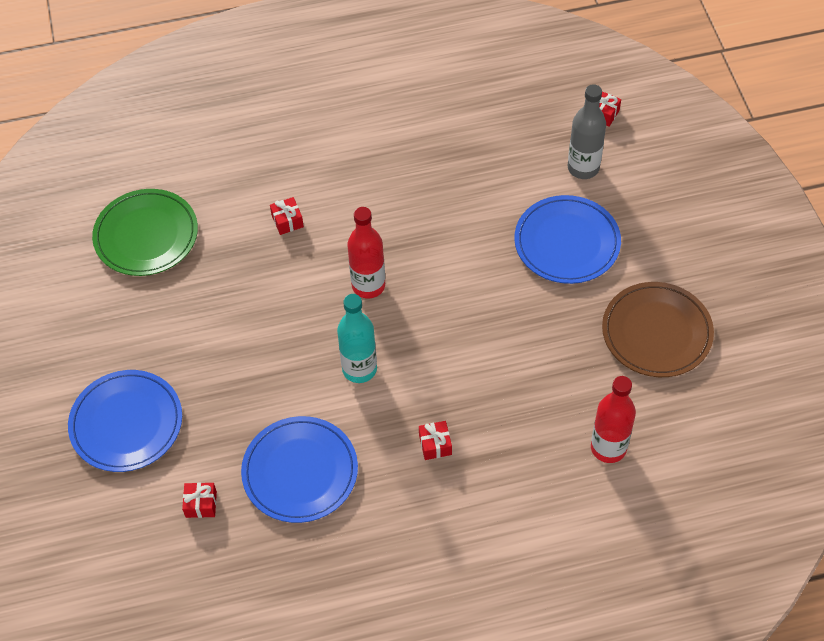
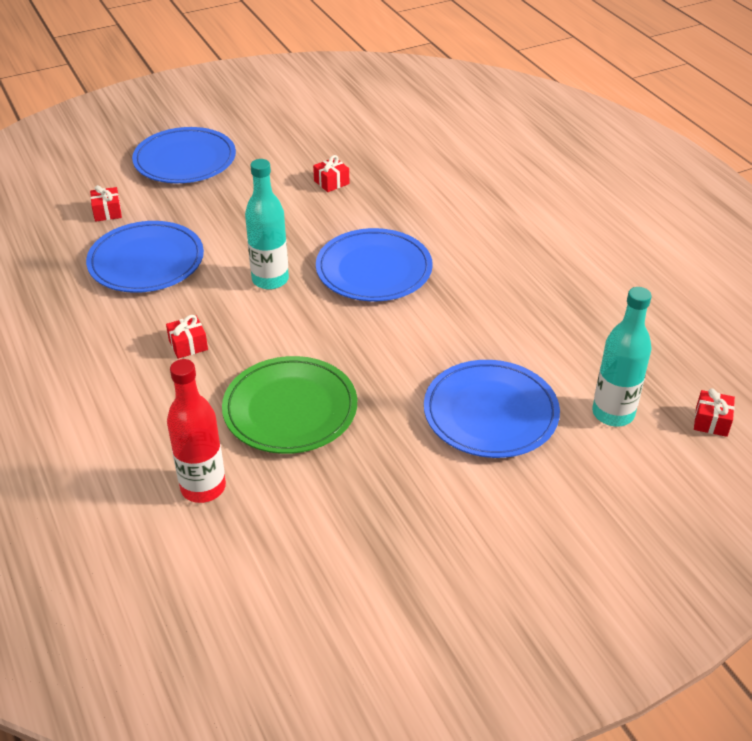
camera: 75 degrees right, 15 degrees down
(146, 235) = (384, 135): green plate -> green plate (290, 409)
(287, 221) = (433, 207): red gift -> red gift (331, 182)
(368, 285) = (374, 270): red bottle -> blue plate
(583, 168) = (613, 413): grey bottle -> turquoise bottle
(656, 332) = (383, 515): brown plate -> none

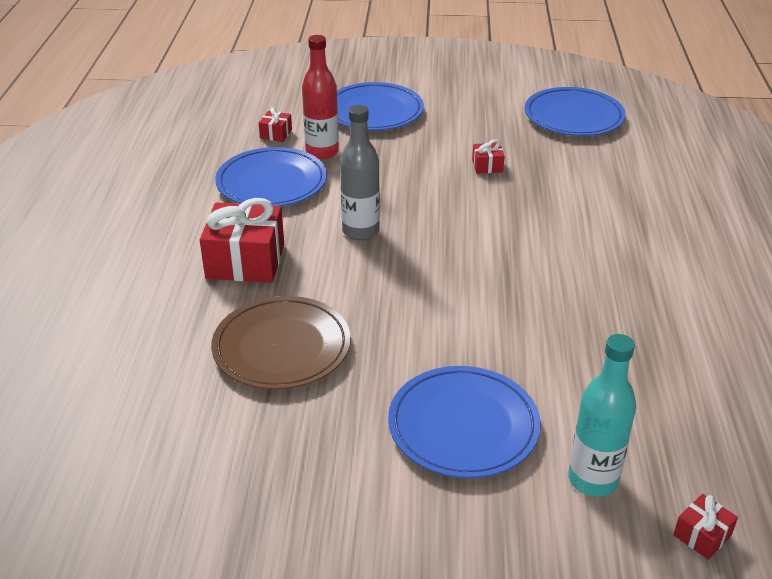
camera: 30 degrees right, 5 degrees down
(188, 345) = (245, 261): red gift -> red gift, size x2.18
(203, 487) = (153, 383): red bottle -> red bottle (322, 152)
(270, 280) = (360, 231): turquoise bottle -> grey bottle
(290, 409) = (282, 347): green plate -> brown plate
(374, 270) = (461, 254): blue plate -> blue plate (573, 116)

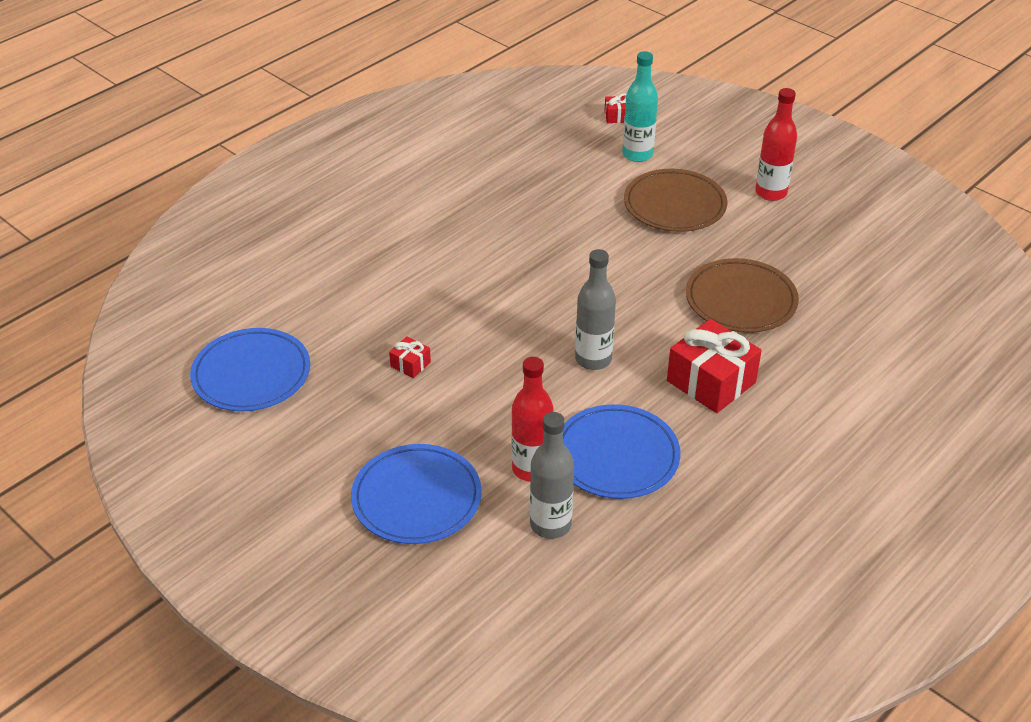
camera: 140 degrees left, 5 degrees up
(276, 134) = (550, 524): red gift -> grey bottle
(370, 520) = (771, 193): none -> red bottle
(463, 426) = (674, 205): blue plate -> brown plate

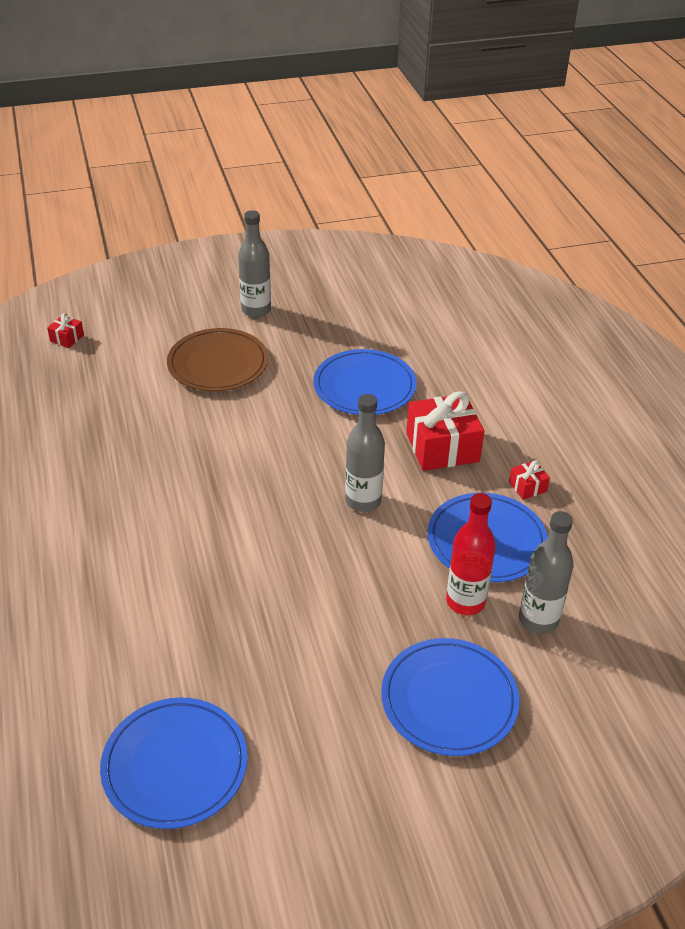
camera: 60 degrees left, 0 degrees up
(410, 364) = (269, 626): red gift -> red gift (527, 487)
(637, 154) = (131, 352): turquoise bottle -> none
(741, 300) = (364, 387): brown plate -> blue plate
(771, 193) = (256, 310): red bottle -> grey bottle

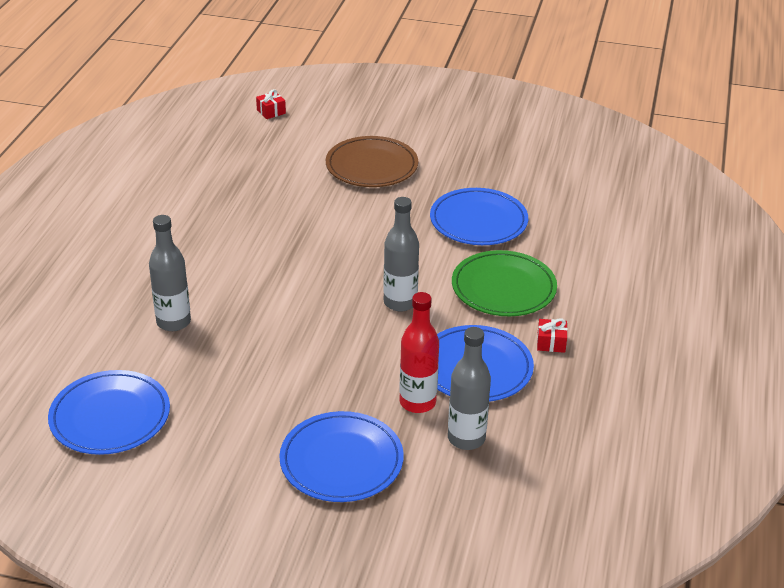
camera: 30 degrees right, 5 degrees down
(256, 310) = (438, 136): grey bottle -> grey bottle (173, 322)
(442, 447) = (503, 288): red gift -> green plate

